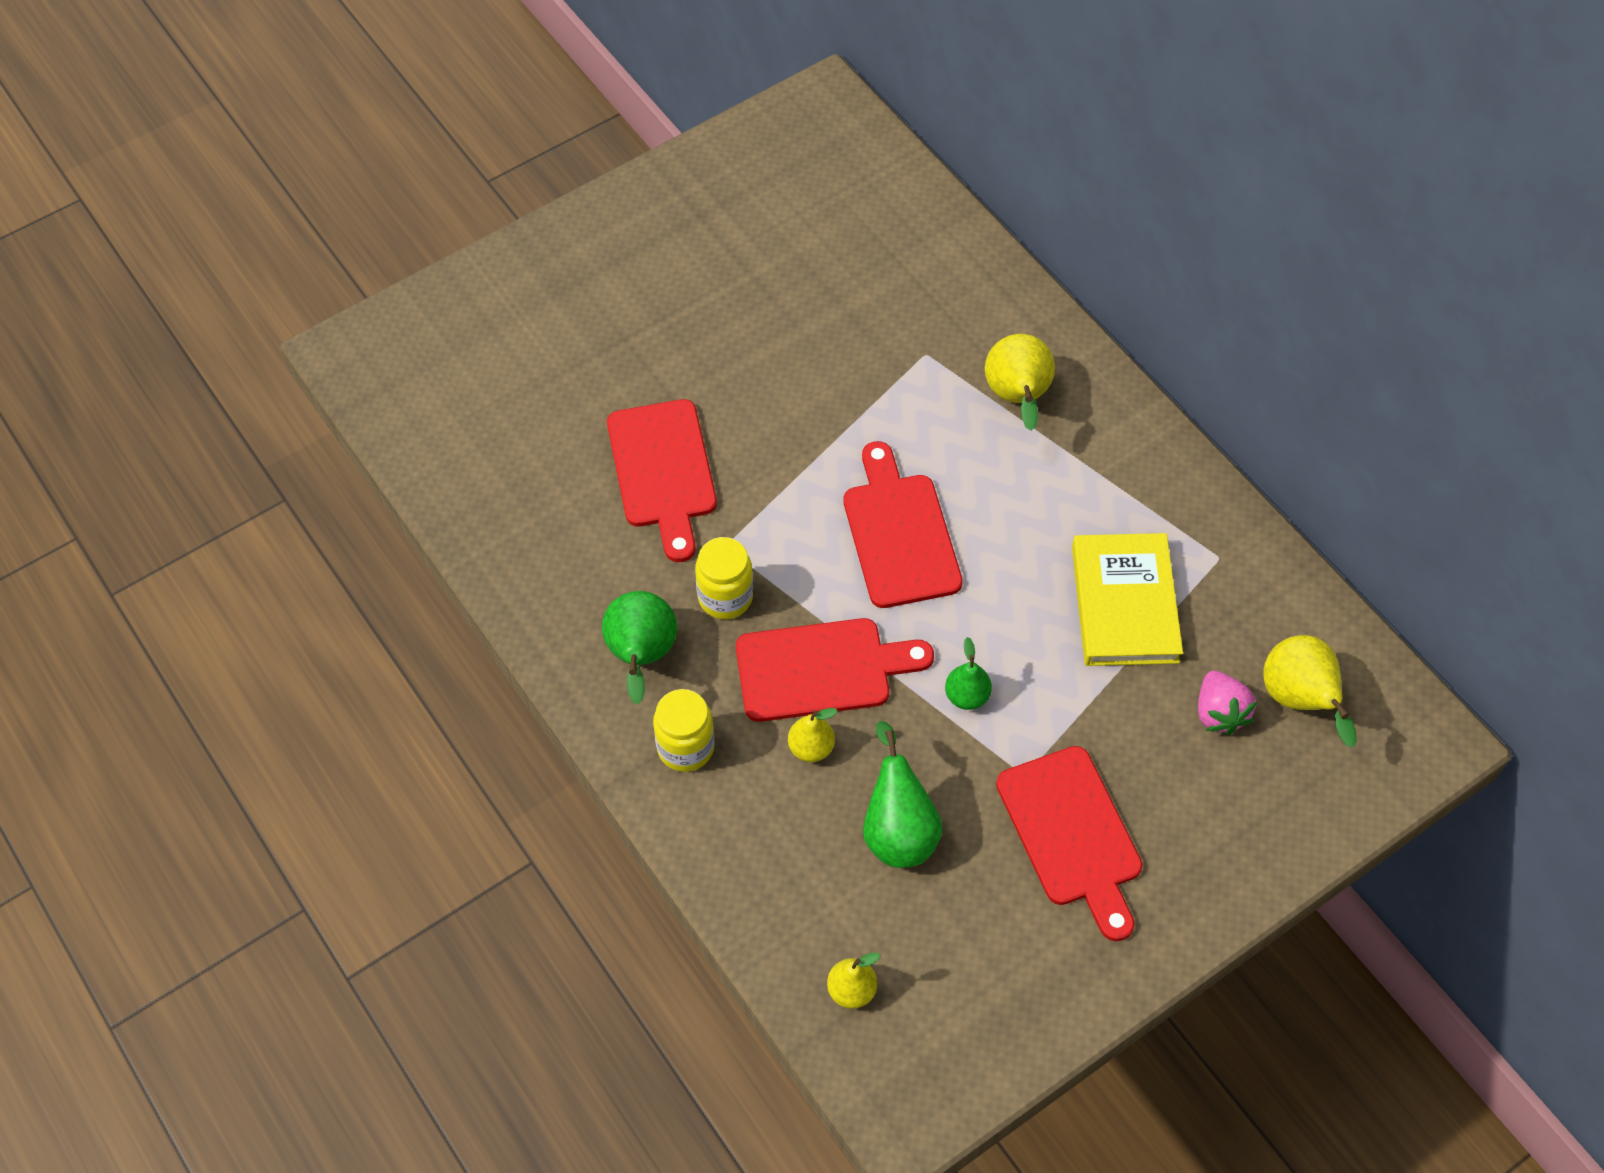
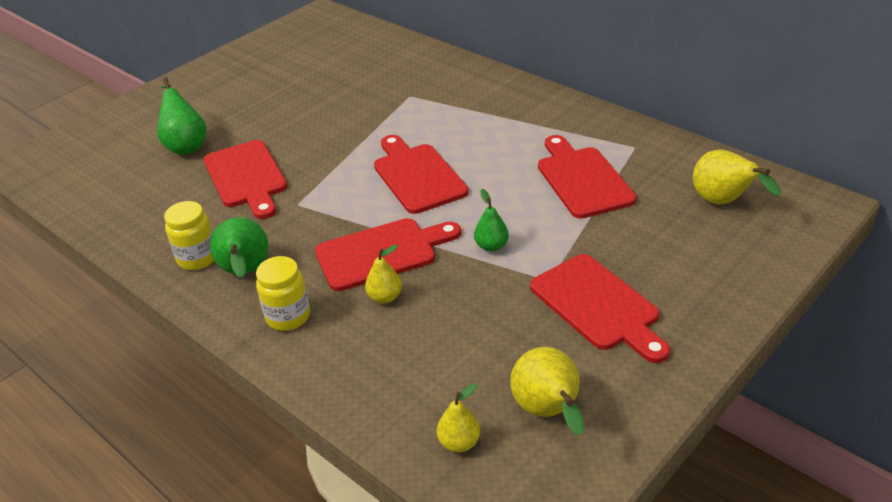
camera: 10 degrees left, 20 degrees down
(725, 597) = (302, 229): yellow jar -> yellow jar (197, 258)
(897, 829) = (465, 331): green pear -> green pear (186, 145)
(1017, 398) = (474, 103): yellow pear -> yellow pear (549, 413)
(1124, 604) = (582, 179): yellow book -> red cutting board
(1219, 713) = (672, 219): pink strawberry -> none

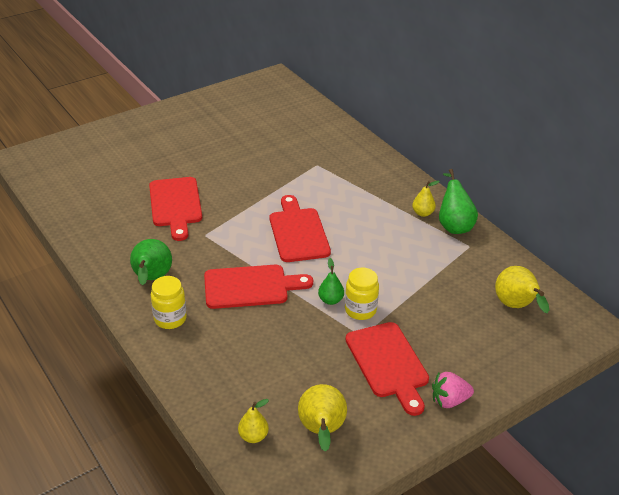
camera: 10 degrees right, 0 degrees up
(186, 145) = (140, 169): green pear -> green pear (453, 225)
(197, 258) = (122, 260): yellow jar -> yellow jar (360, 310)
(385, 297) = (241, 321): yellow pear -> yellow pear (423, 213)
(582, 179) = (418, 263): red cutting board -> none
(695, 333) = (449, 400): none -> pink strawberry

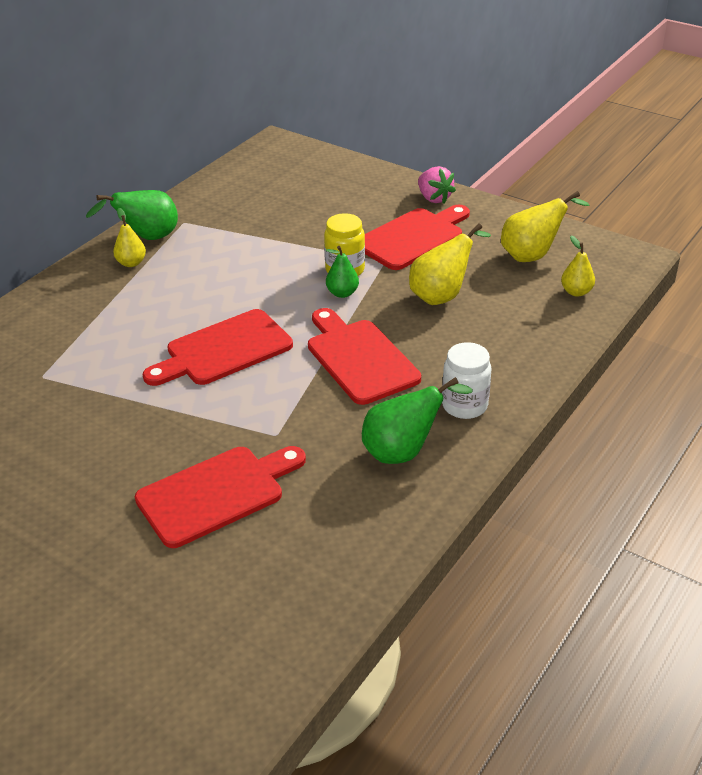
camera: 110 degrees left, 0 degrees up
(170, 319) = (464, 405): yellow jar -> white jar
(516, 307) = (274, 182): yellow pear -> yellow pear (442, 295)

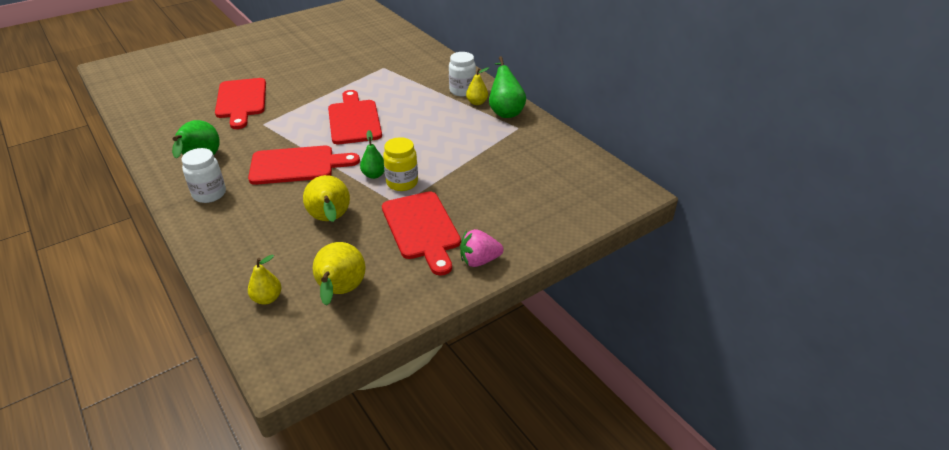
camera: 110 degrees right, 0 degrees up
(101, 282) = (462, 91): none -> white jar

